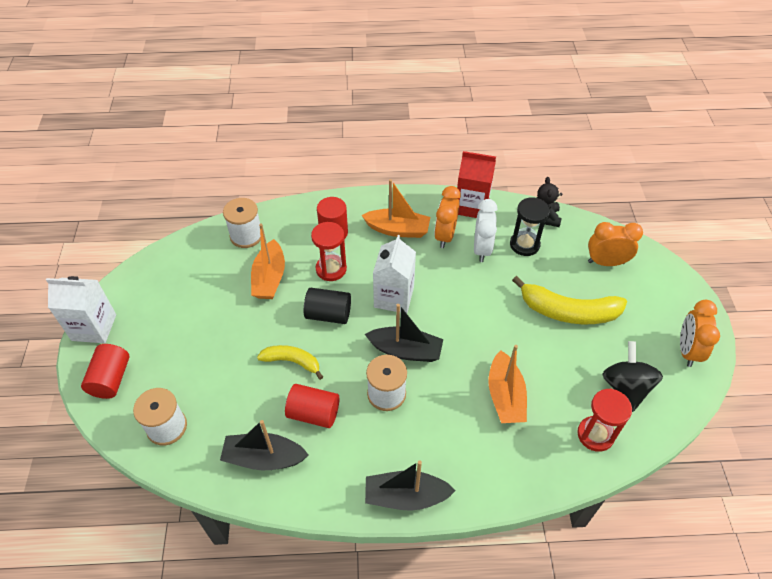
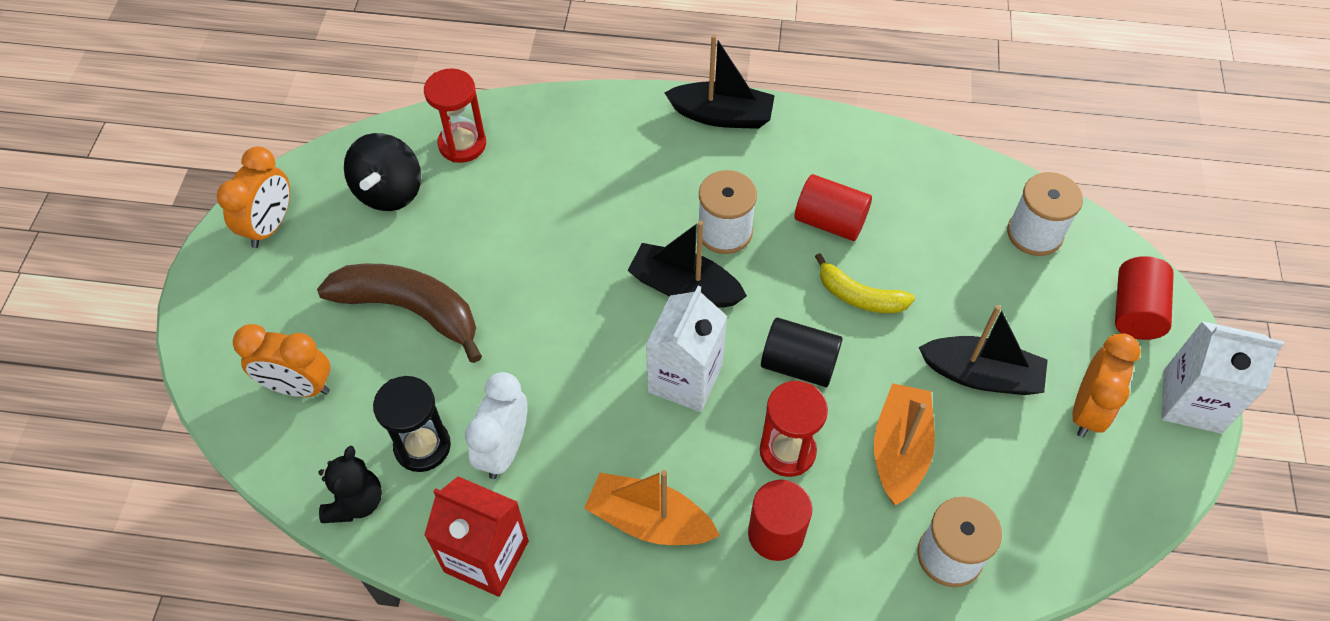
camera: 170 degrees left, 5 degrees up
(264, 458) = (897, 179): black boat -> black boat (981, 375)
(445, 235) = (562, 491): orange clock -> orange clock (1087, 410)
(505, 396) = (560, 205): orange boat -> none
(568, 311) = (410, 310): yellow banana -> brown banana

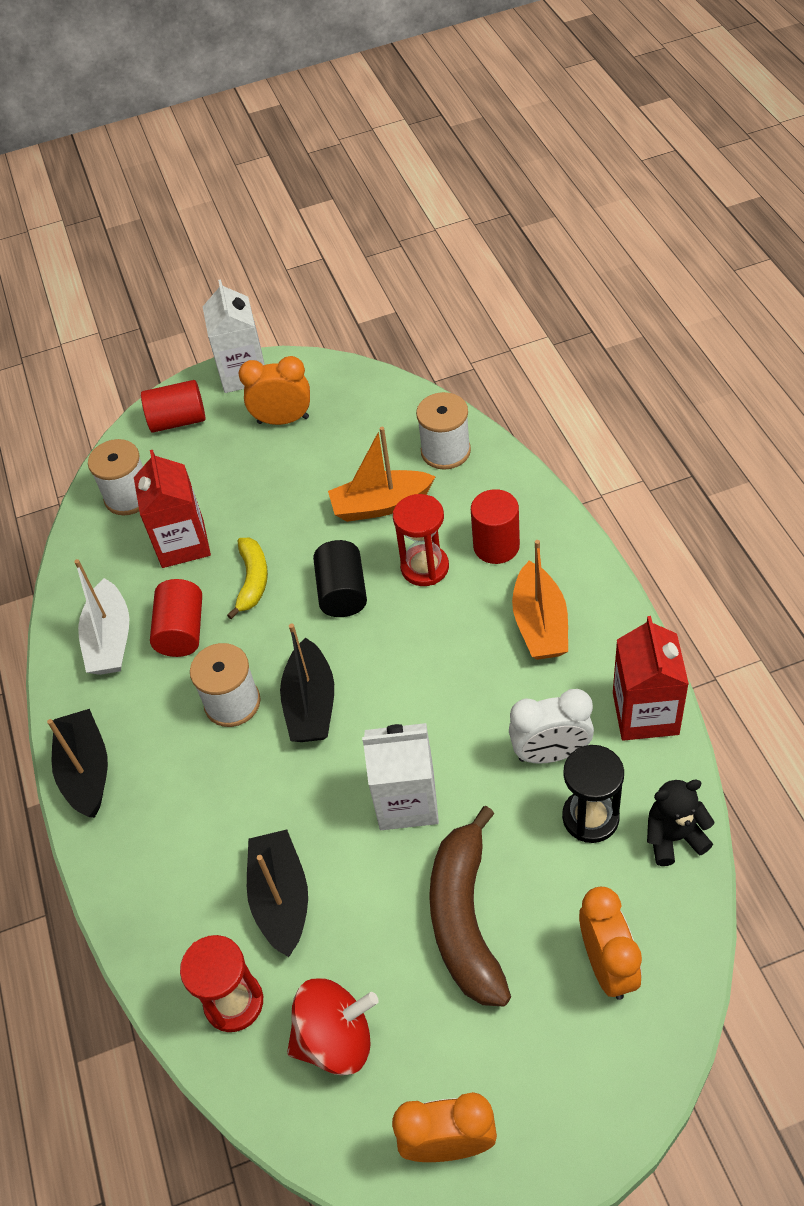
camera: 110 degrees left, 5 degrees down
(389, 192) = (336, 1039): black spinning top -> red spinning top
(685, 378) = (402, 660): white carton -> white carton (407, 801)
(852, 168) = (110, 640): none -> white boat
(942, 257) = (183, 543): none -> red carton
(981, 375) = (286, 483): black boat -> black boat (281, 898)

